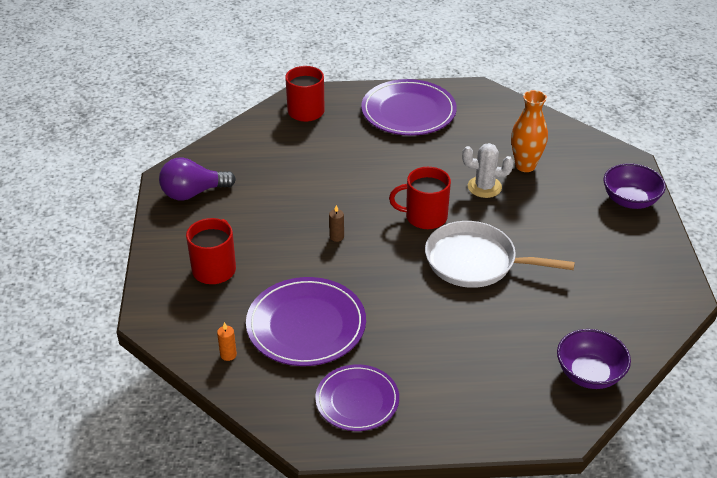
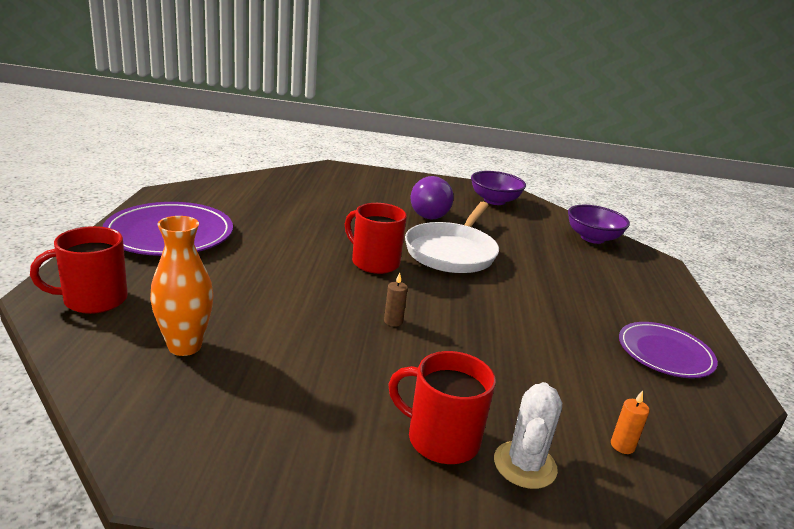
camera: 85 degrees left, 15 degrees down
(193, 193) = (232, 444): purple light bulb -> purple light bulb (426, 213)
(306, 325) = (555, 369): purple plate -> none
(425, 217) = (374, 262): red mug -> red mug turned 120 degrees clockwise
(484, 187) = (338, 225): white cactus -> white cactus (525, 465)
(525, 166) = (315, 202): orange vase -> orange vase (184, 346)
(630, 200) = (384, 179): purple bowl -> purple bowl (494, 200)

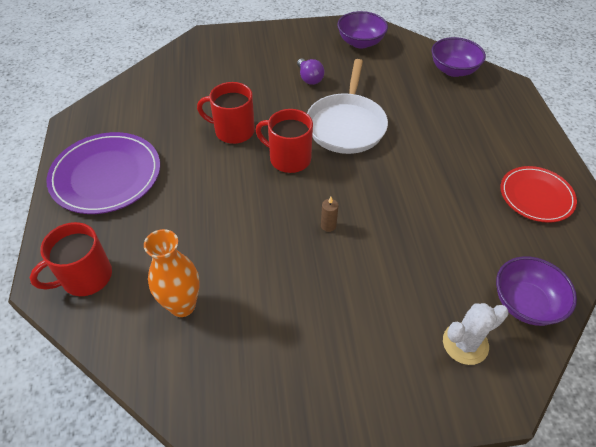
camera: 10 degrees left, 25 degrees up
(426, 213) = (309, 78): purple light bulb -> purple light bulb, size x0.64
(441, 439) = (402, 338): red mug -> red mug (233, 131)
(525, 465) = (465, 343): white cactus -> white cactus turned 60 degrees clockwise
(622, 446) = (525, 303): orange candle -> purple bowl
(665, 353) = (536, 196): purple plate -> red plate

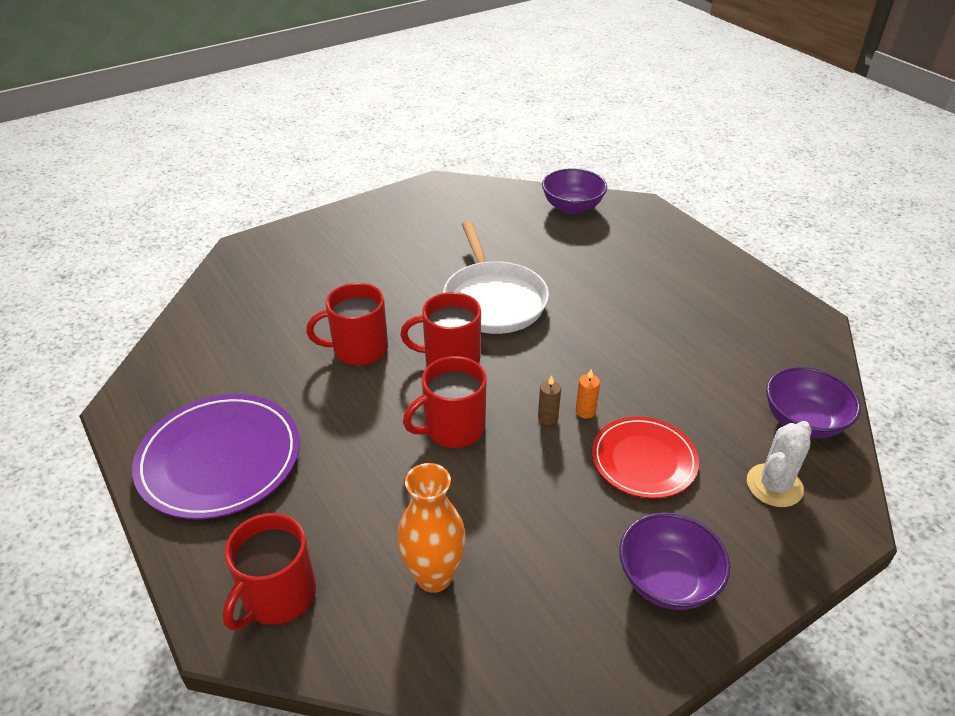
camera: 25 degrees left, 10 degrees down
(259, 209) = (453, 428): none -> red mug
(309, 78) = (413, 261): purple light bulb -> none
(358, 231) = (585, 411): none -> orange candle
(360, 42) = (448, 204): purple bowl -> purple bowl (667, 580)
(536, 196) = (742, 311): red plate -> red plate (644, 460)

